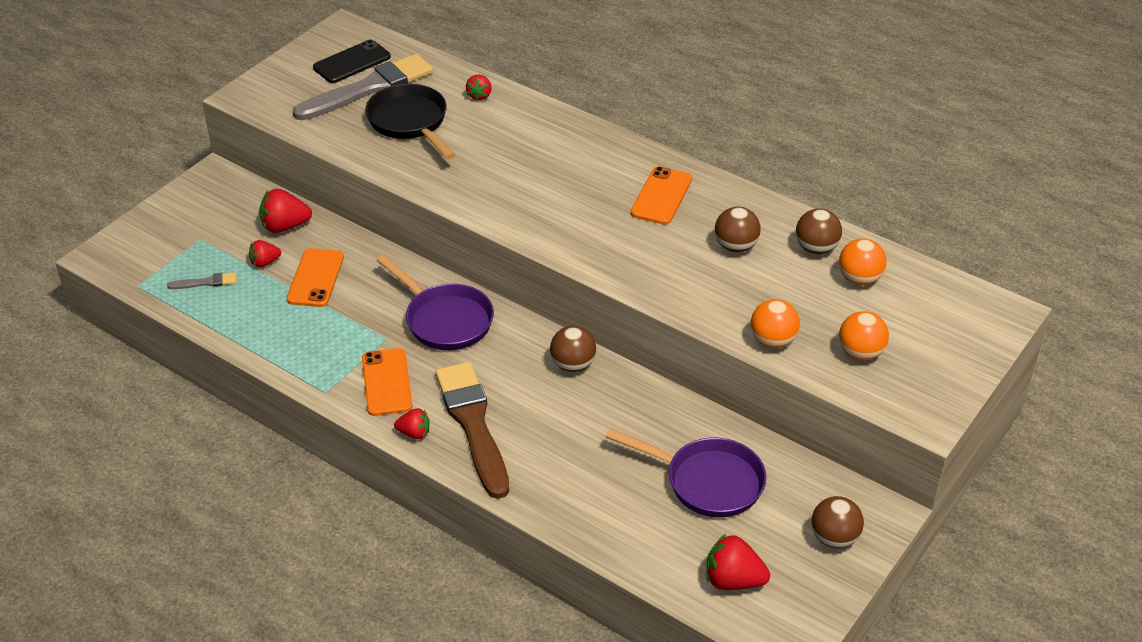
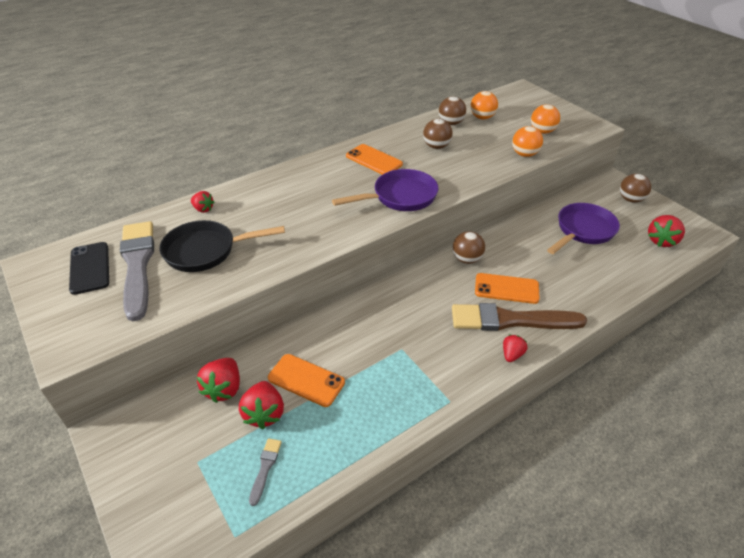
camera: 70 degrees left, 0 degrees up
(265, 262) = (264, 414): red strawberry -> red strawberry, size x1.64
(387, 382) = (451, 359): orange phone -> orange phone (506, 288)
(444, 320) = (395, 311): purple pan -> purple pan (400, 197)

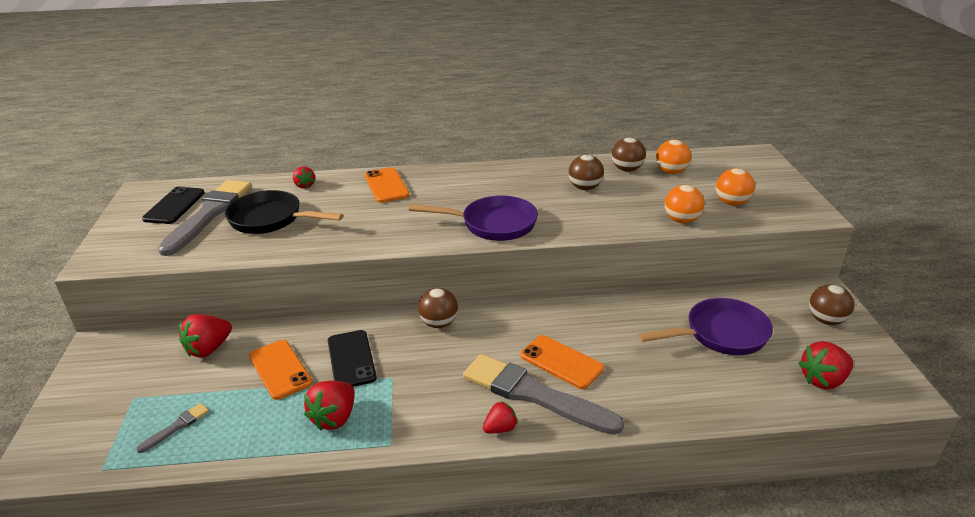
camera: 30 degrees right, 10 degrees down
(264, 414) = (219, 382): red strawberry -> red strawberry (334, 418)
(356, 347) = (351, 359): none -> black phone
(374, 160) = (503, 184): orange phone -> orange phone (386, 185)
(466, 259) = (545, 318): brown ball -> brown ball (439, 323)
(511, 320) = (534, 394): brown brush -> grey brush

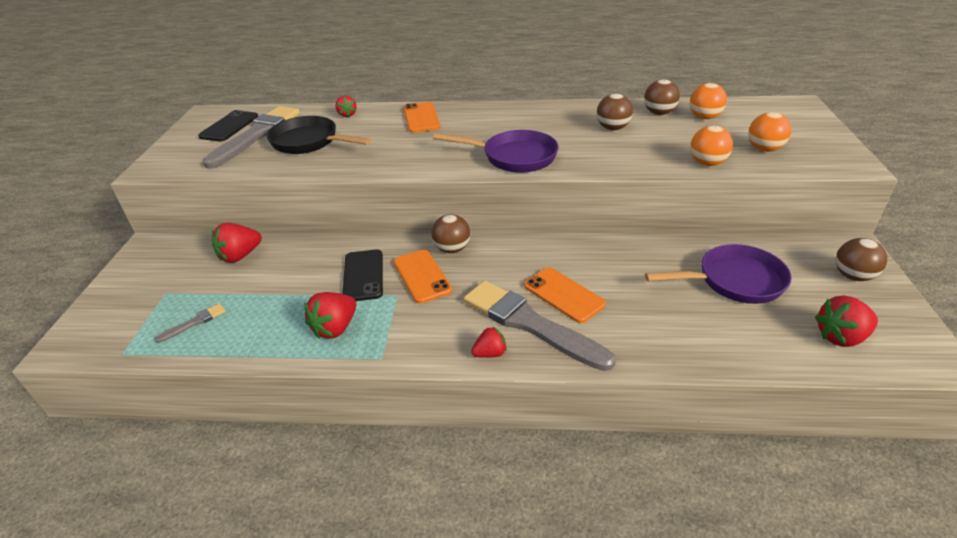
camera: 10 degrees right, 5 degrees up
(280, 369) = (297, 279): orange phone -> orange phone (422, 276)

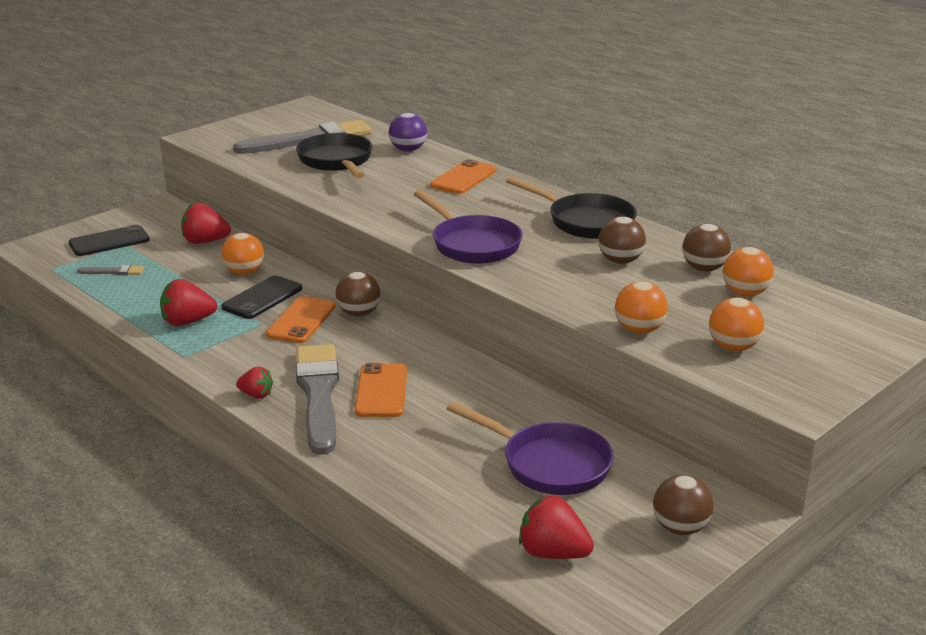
camera: 40 degrees right, 10 degrees down
(229, 126) = (302, 124): black phone -> black phone (109, 241)
(315, 263) = (244, 272): none -> orange ball
(347, 114) = (408, 150): red strawberry -> purple ball
(546, 114) = (585, 221): none -> black pan

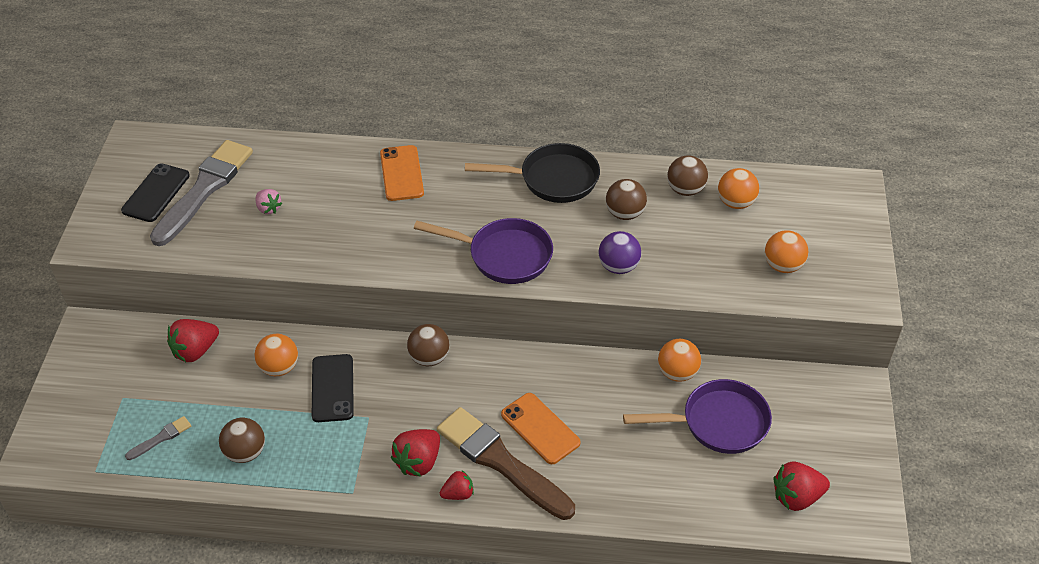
camera: 40 degrees left, 20 degrees up
(109, 241) = (103, 404): black phone -> black phone (156, 193)
(187, 322) = (306, 454): red strawberry -> red strawberry (418, 462)
(301, 320) = (395, 394): orange phone -> none
(318, 394) = (501, 462): grey brush -> brown brush
(336, 161) = (268, 208): black pan -> pink strawberry
(408, 150) = (311, 159): purple ball -> purple ball (618, 267)
(639, 330) = (713, 284): orange ball -> orange ball (677, 373)
(680, 528) = (840, 424): brown ball -> brown ball (245, 452)

